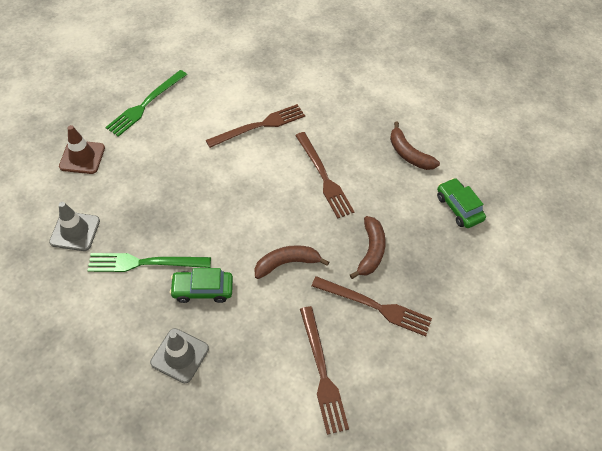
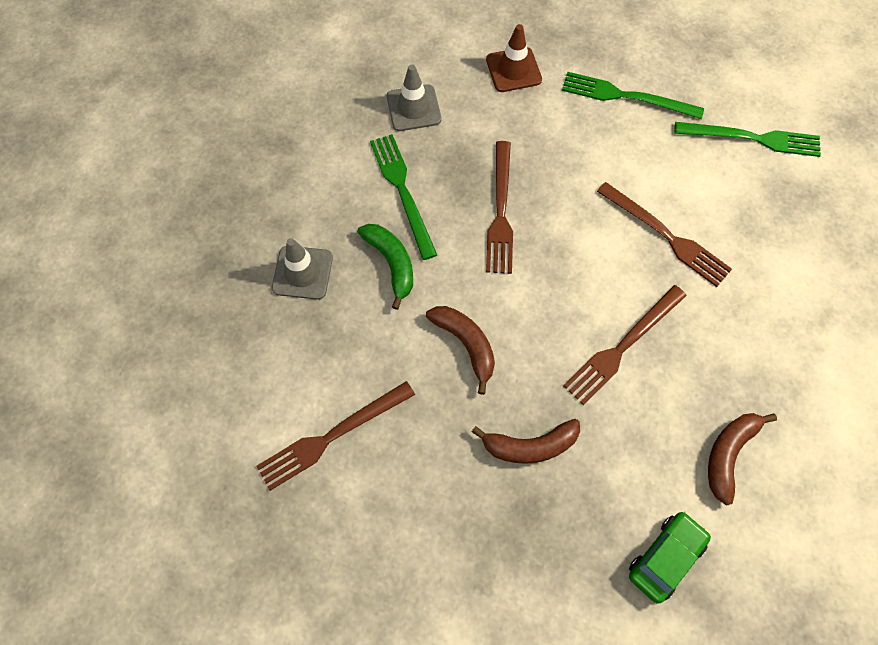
camera: 75 degrees right, 10 degrees up
(202, 289) = (392, 263): green car -> green banana
(214, 57) = (752, 138): none -> green fork
(375, 306) = (447, 476): brown fork -> brown fork (500, 211)

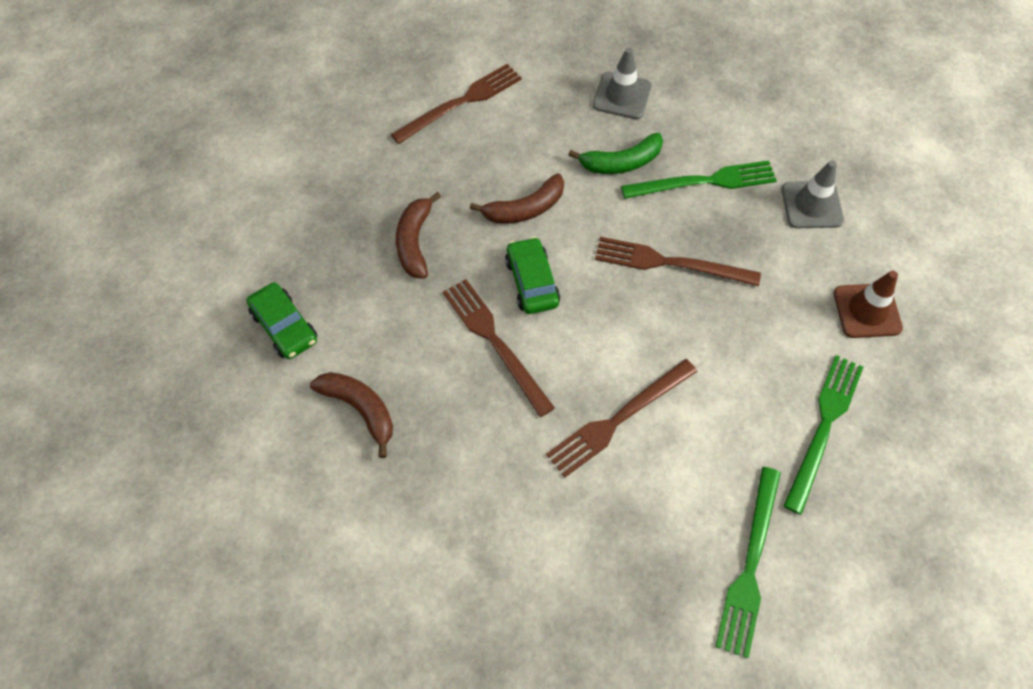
camera: 100 degrees right, 5 degrees down
(332, 436) = (461, 102): brown fork -> brown fork turned 75 degrees clockwise
(550, 324) = (532, 282): none -> green car

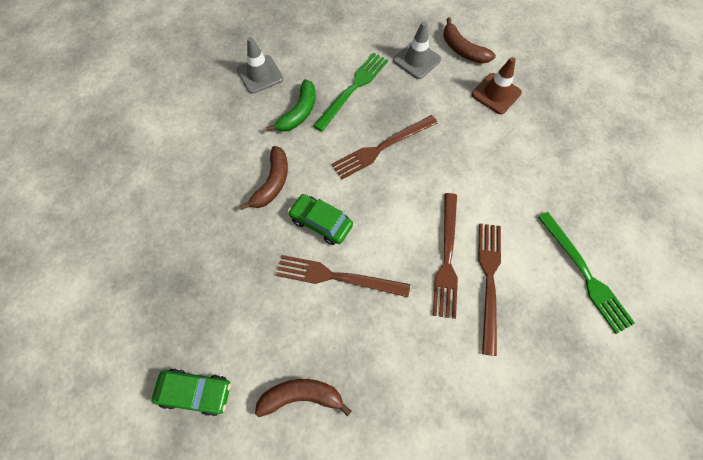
camera: 45 degrees left, 5 degrees up
(415, 242) = (226, 259): brown banana -> brown banana (462, 50)
(461, 102) = (166, 150): brown fork -> brown fork (489, 280)
(823, 427) = (539, 170): green fork -> none

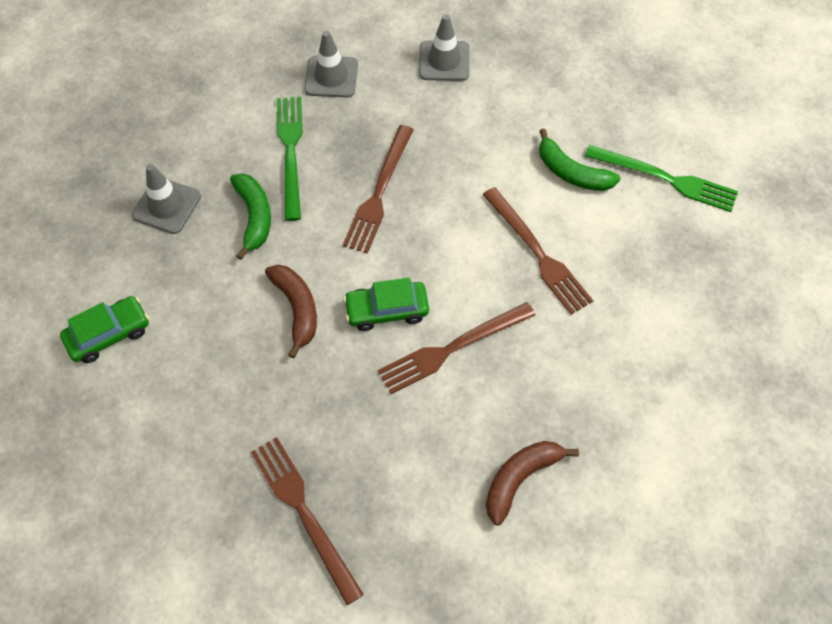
camera: 40 degrees left, 5 degrees down
(196, 392) = (417, 560): green car -> green car (109, 334)
(462, 50) = (370, 36): brown banana -> none
(489, 280) = (592, 245): brown fork -> brown fork (304, 513)
(496, 94) = (444, 61): brown traffic cone -> grey traffic cone
(518, 221) = (571, 172): none -> green banana

